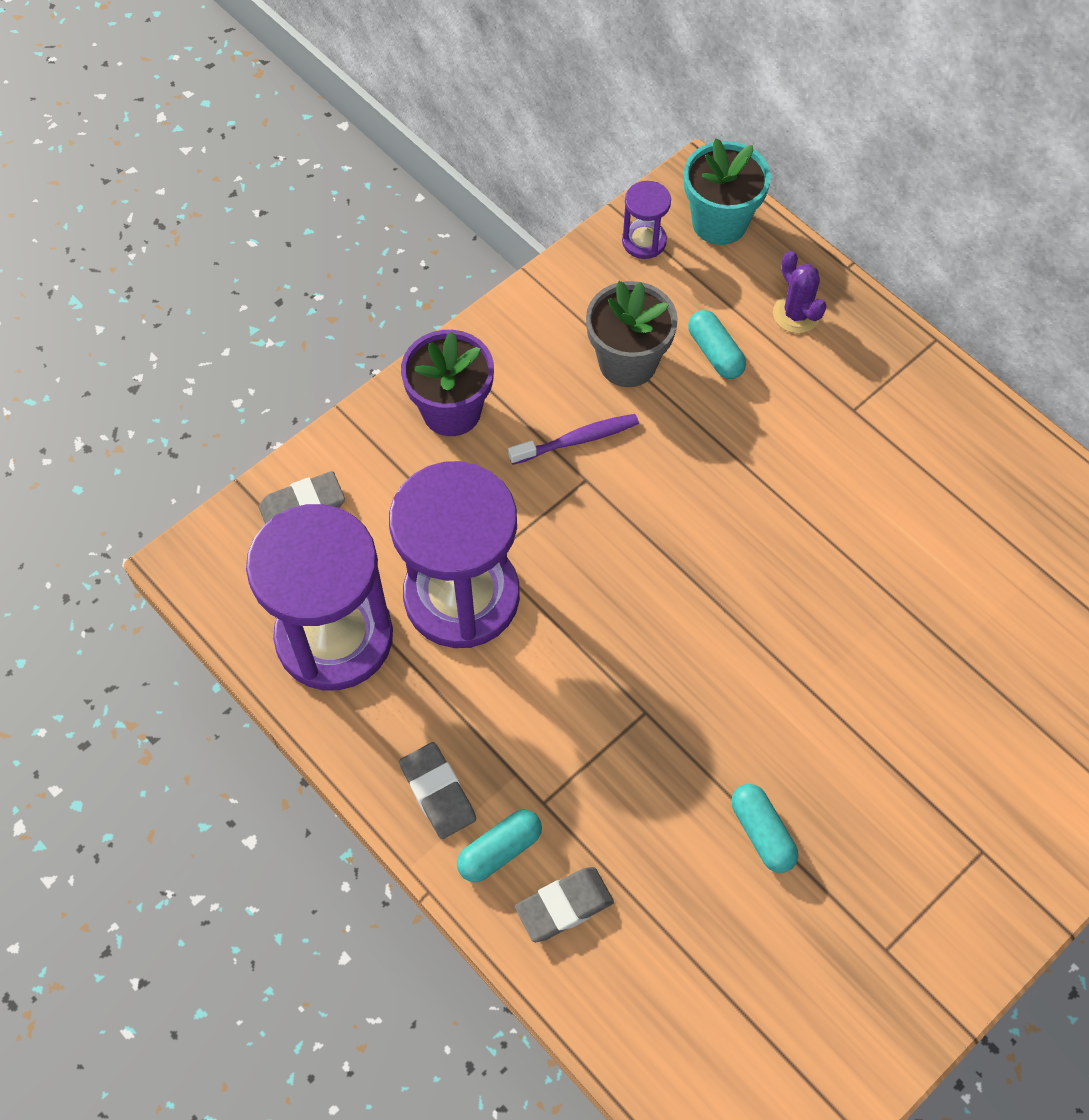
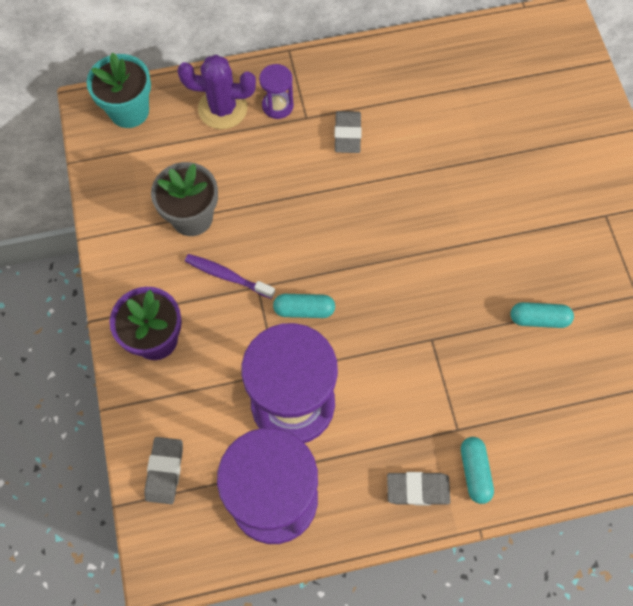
camera: 60 degrees left, 5 degrees up
(564, 906) = (528, 453): grey eraser -> grey eraser (347, 134)
(577, 440) = (227, 276): purple toothbrush -> purple toothbrush turned 75 degrees counterclockwise
(644, 241) = (111, 159): purple hourglass -> purple hourglass (277, 106)
(715, 353) = (219, 166): turquoise capsule -> turquoise capsule (304, 310)
(796, 314) = (222, 109): purple cactus -> purple cactus, size x1.51

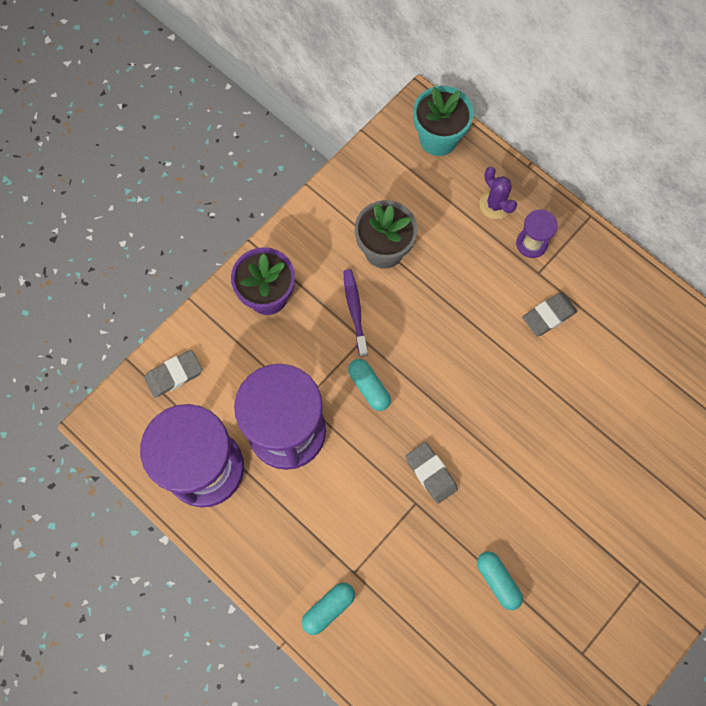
camera: 55 degrees right, 5 degrees up
(222, 109) = (495, 204): purple cactus -> purple cactus, size x0.66
(418, 489) = (284, 572): grey eraser -> grey eraser (431, 473)

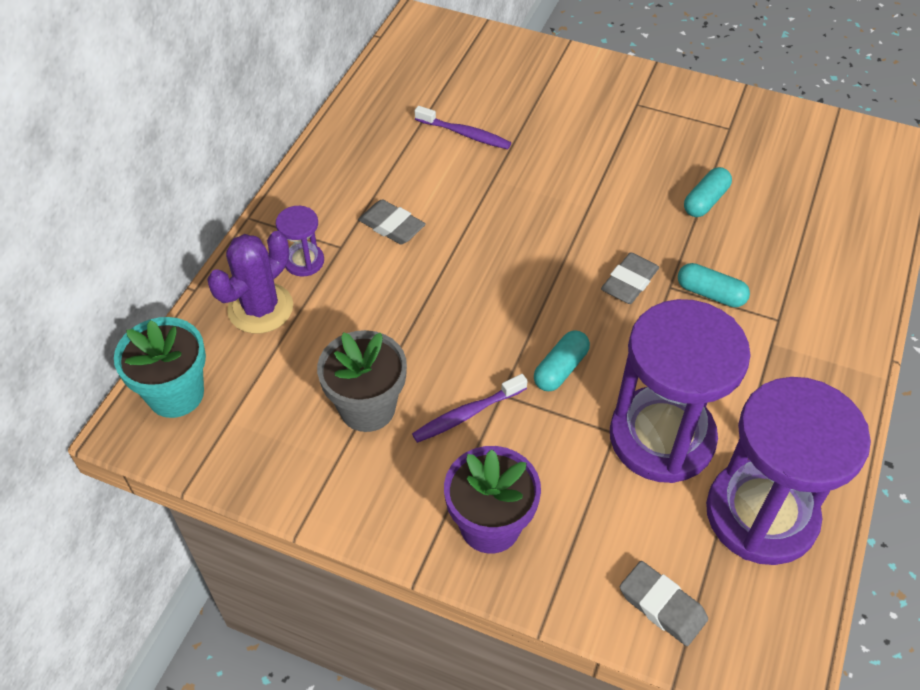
camera: 110 degrees left, 20 degrees down
(328, 608) = (830, 331): turquoise capsule -> turquoise capsule (710, 294)
(495, 204) = (260, 308): purple cactus -> purple cactus, size x1.51
(641, 409) = (465, 134): none -> purple toothbrush

